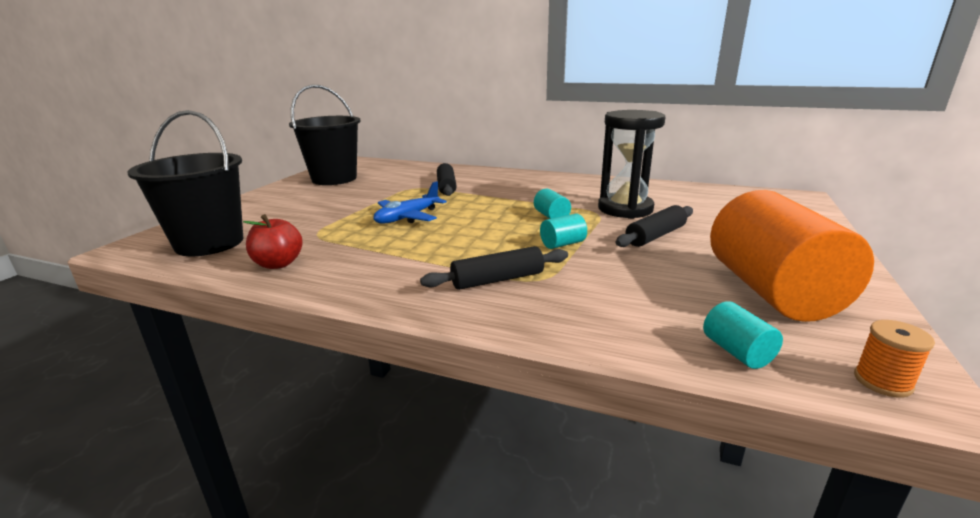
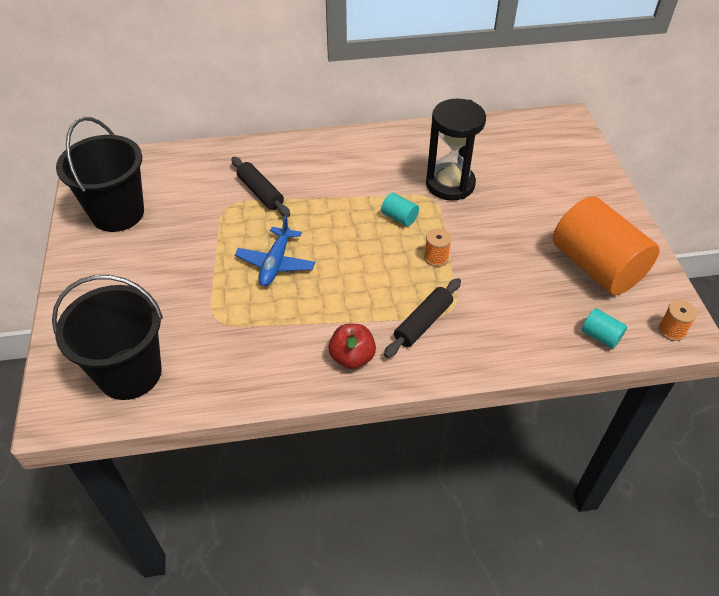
camera: 30 degrees left, 25 degrees up
(278, 264) = (234, 374): red apple -> red apple (352, 357)
(562, 244) = (436, 258): turquoise cylinder -> orange spool
(655, 236) = (495, 220): black rolling pin -> none

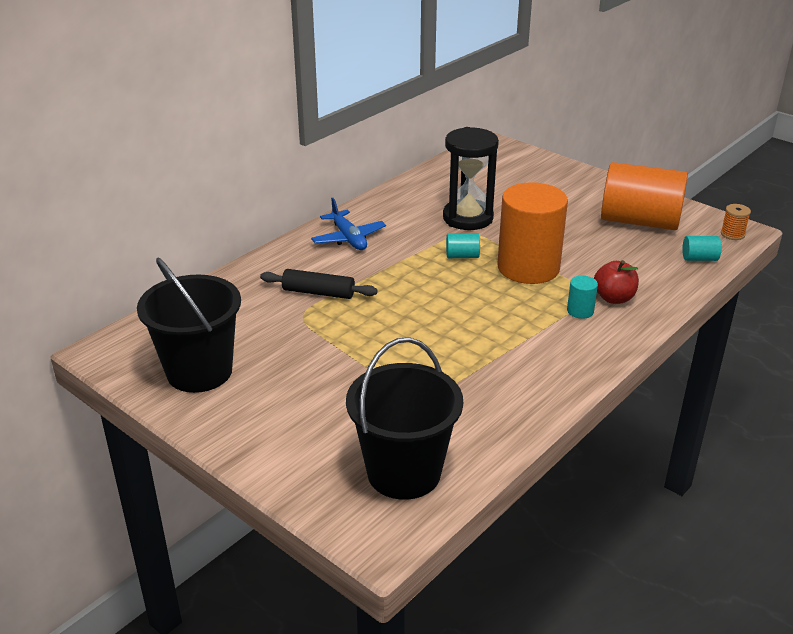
camera: 40 degrees left, 15 degrees down
(276, 263) = (409, 332): blue plane -> blue plane (348, 238)
(352, 357) = (564, 359): red apple -> red apple (614, 298)
(423, 323) = (580, 311): black rolling pin -> turquoise cylinder
(436, 258) = (528, 267): orange spool -> orange cylinder

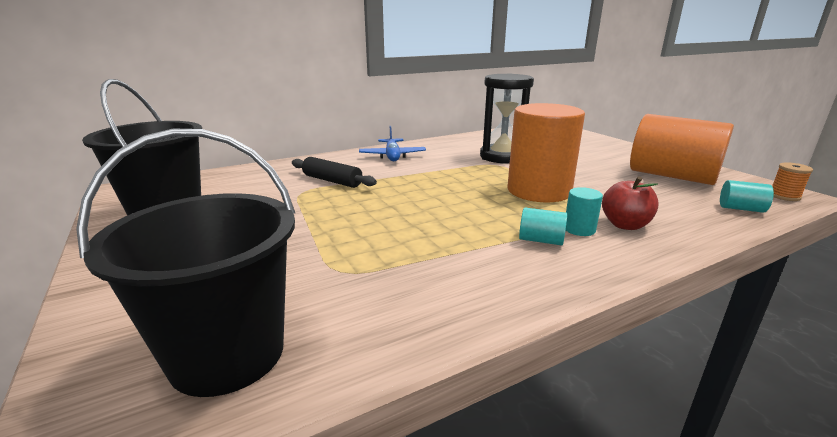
camera: 20 degrees right, 10 degrees down
(462, 256) = (479, 176): turquoise cylinder -> turquoise cylinder (541, 240)

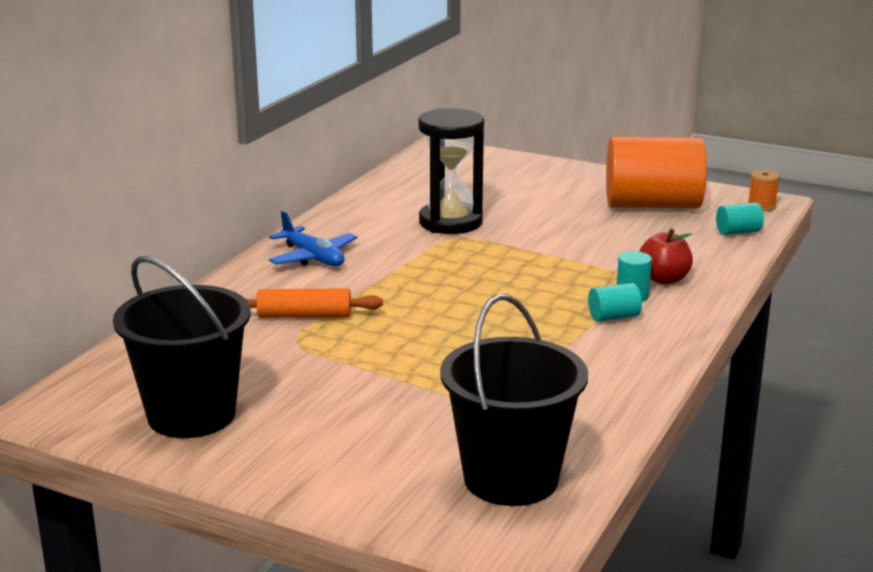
camera: 35 degrees left, 0 degrees up
(332, 181) = (304, 315): black rolling pin -> orange rolling pin
(539, 191) = (549, 262): orange cylinder -> none

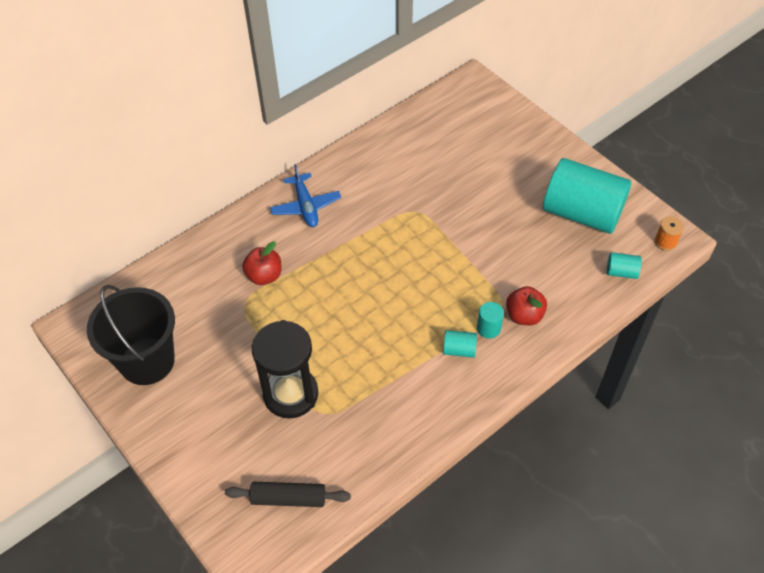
camera: 25 degrees right, 30 degrees up
(304, 315) = (264, 276): orange rolling pin -> red apple
(450, 222) = (421, 190): black hourglass -> black hourglass (291, 394)
(510, 478) = (288, 498): black bucket -> black rolling pin
(652, 205) = (582, 213): orange cylinder -> turquoise cylinder

